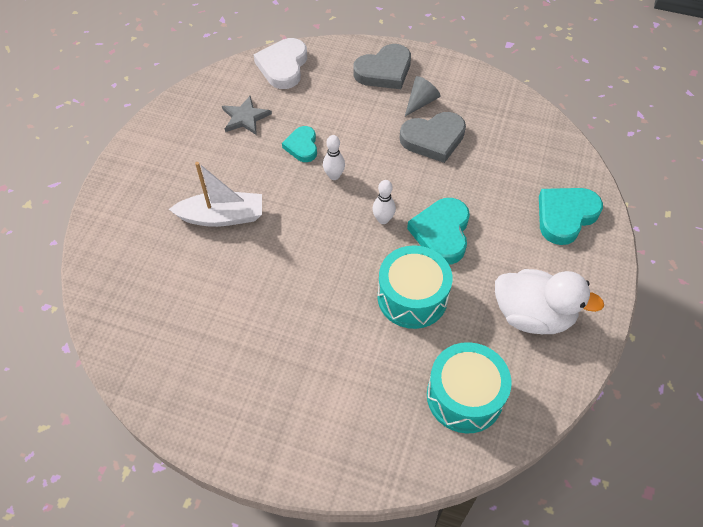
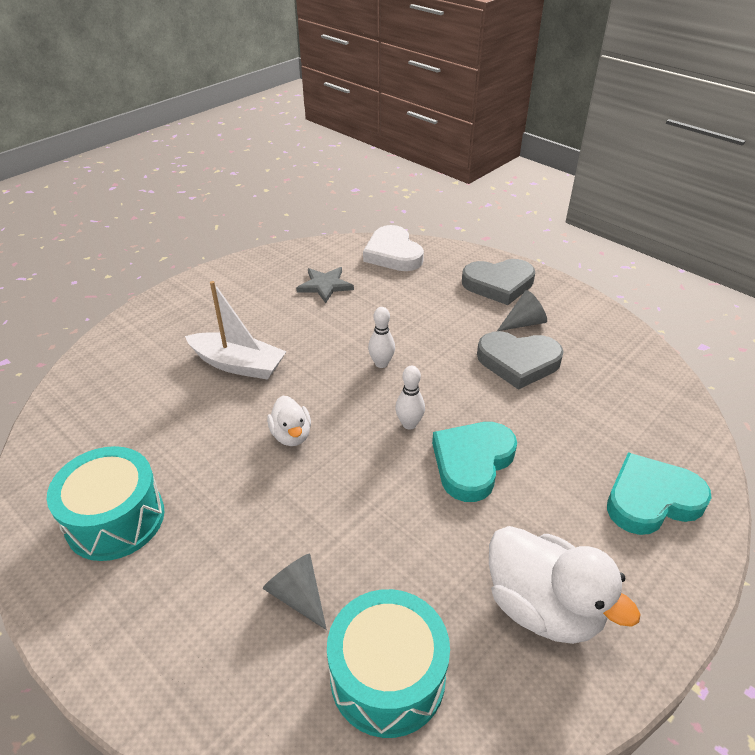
camera: 25 degrees right, 15 degrees down
(283, 66) = (393, 254): white heart -> white heart turned 60 degrees counterclockwise
(302, 146) = (365, 326): turquoise heart -> none
(303, 260) = (291, 435): none -> white duck
(381, 372) = (298, 596): none -> grey cone
(412, 297) = (392, 521): turquoise drum -> turquoise drum (115, 519)

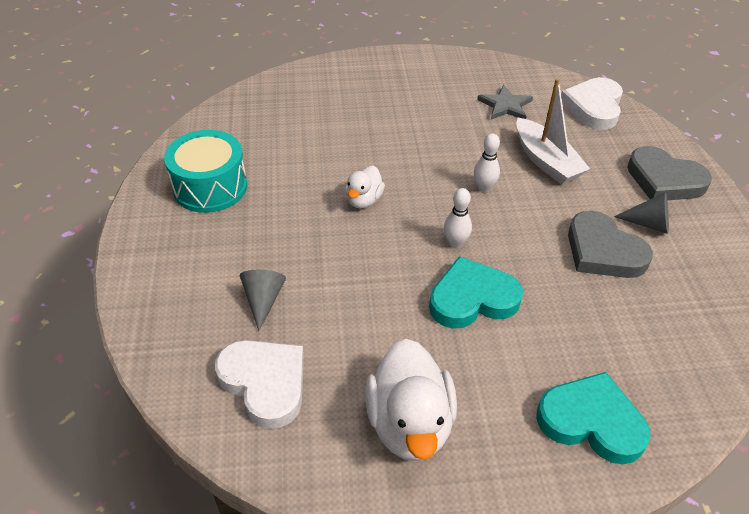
camera: 40 degrees right, 5 degrees up
(238, 364) = (378, 131): white boat -> white boat (546, 161)
(387, 676) = (265, 383): turquoise drum -> white heart

